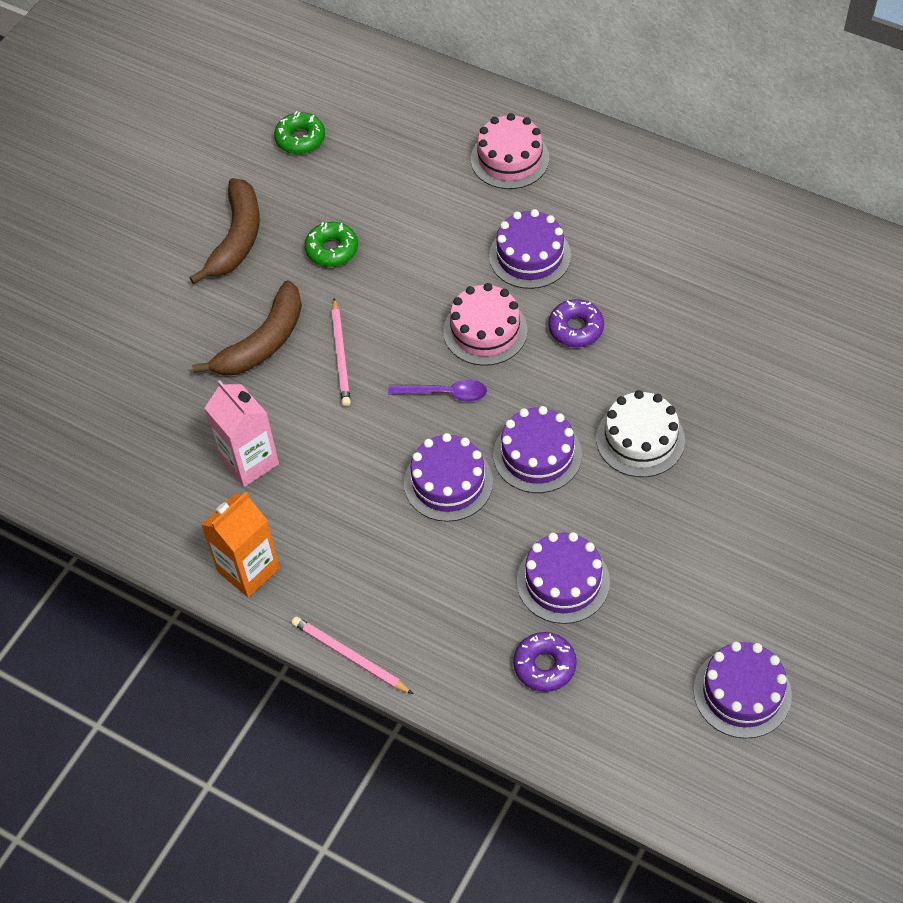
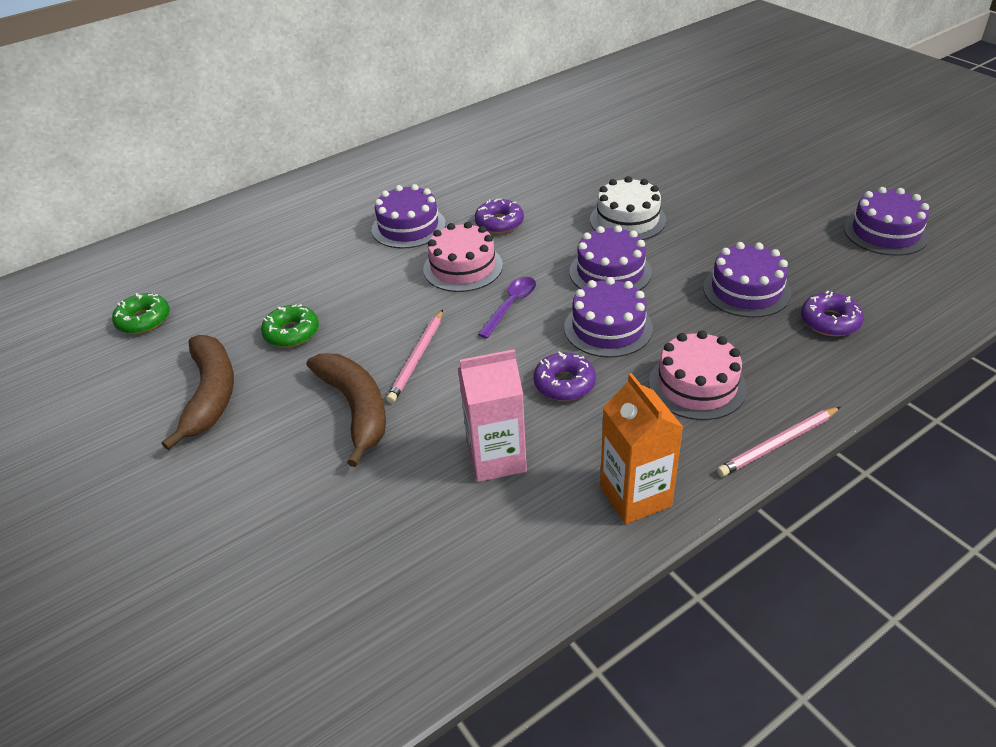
camera: 65 degrees left, 15 degrees down
(236, 238) = (210, 394): brown banana -> brown banana turned 45 degrees clockwise
(341, 355) = (417, 358): pink pencil -> pink pencil turned 90 degrees clockwise
(356, 475) = (564, 383): none -> purple donut
(510, 159) = (303, 213): pink cake -> pink cake (697, 385)

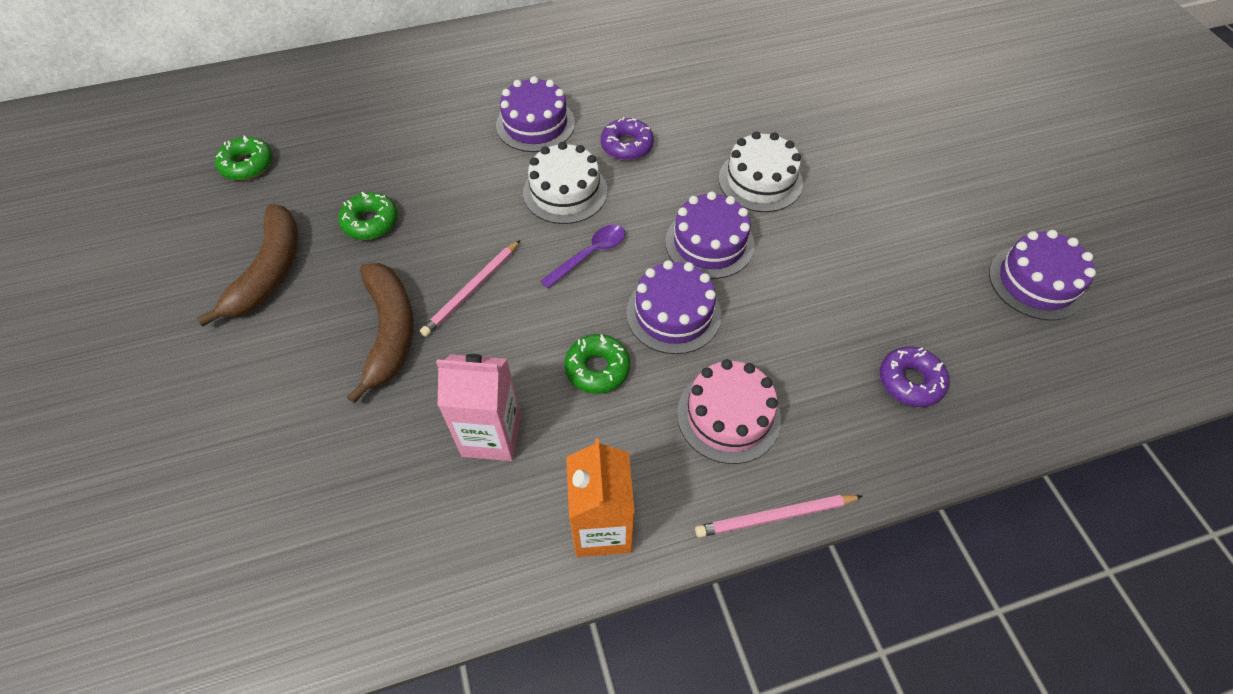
camera: 15 degrees right, 15 degrees up
(463, 267) = (565, 192): pink cake -> white cake
(564, 383) = (597, 368): purple donut -> green donut
(746, 290) = (840, 312): purple cake -> none

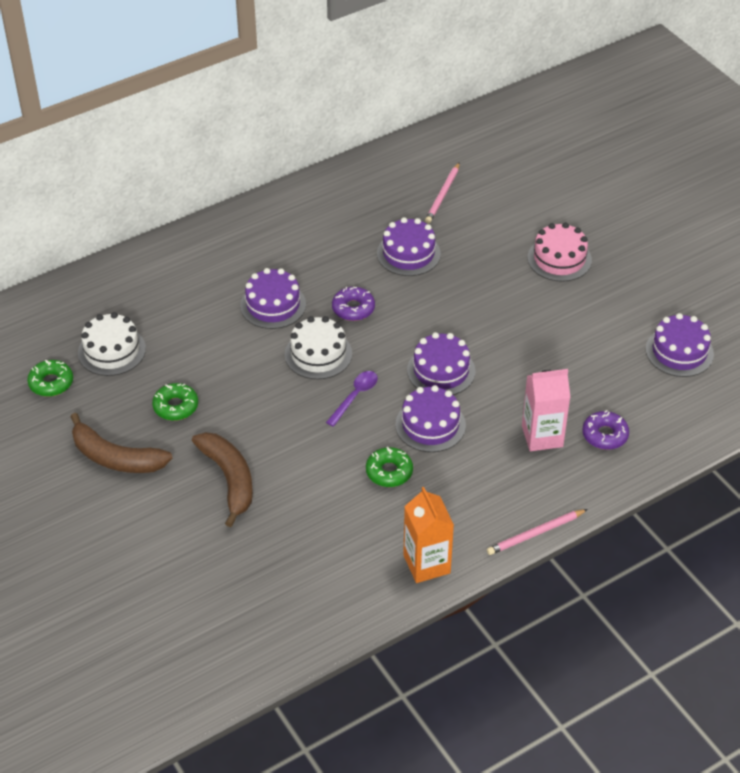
camera: 15 degrees left, 10 degrees down
(269, 271) = (116, 457): brown banana -> brown banana turned 120 degrees clockwise
(472, 290) = (277, 439): pink pencil -> pink pencil (443, 195)
(491, 435) = (332, 528): pink carton -> pink carton (542, 436)
(713, 95) = (408, 253): none -> purple cake
(728, 415) = (488, 482): pink cake -> pink cake (559, 259)
(760, 181) = (465, 316): white cake -> white cake (112, 350)

